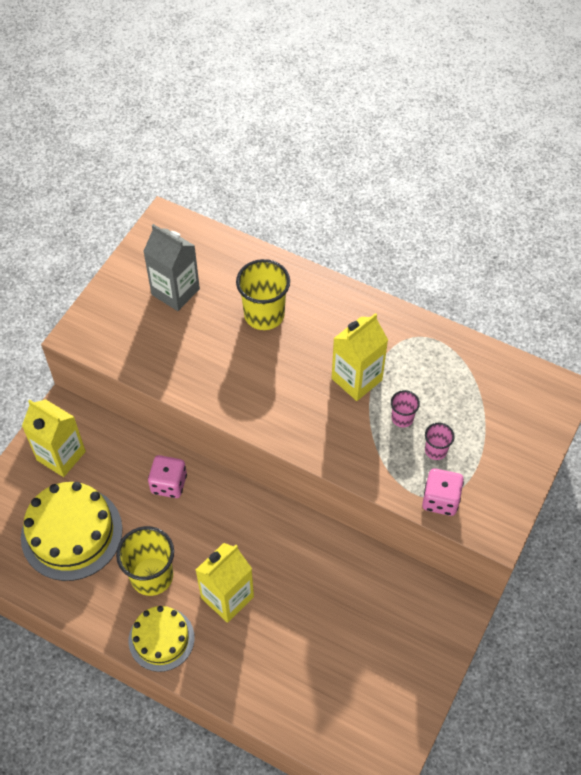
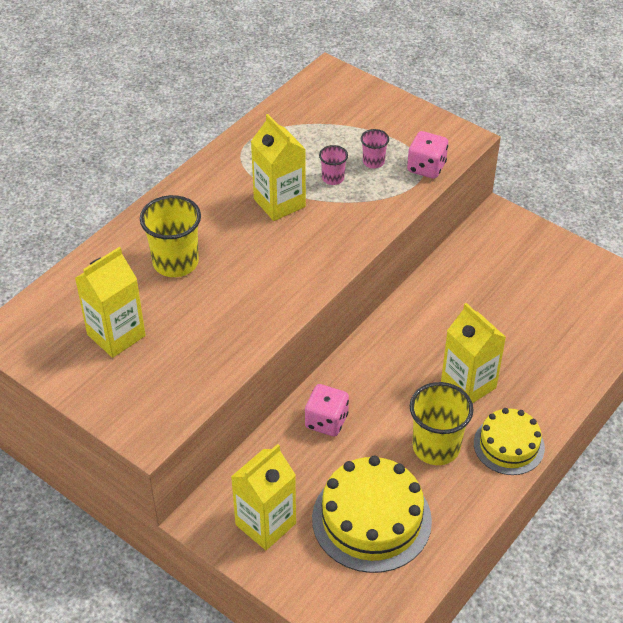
camera: 80 degrees left, 10 degrees down
(175, 292) = (116, 335): grey carton -> yellow carton

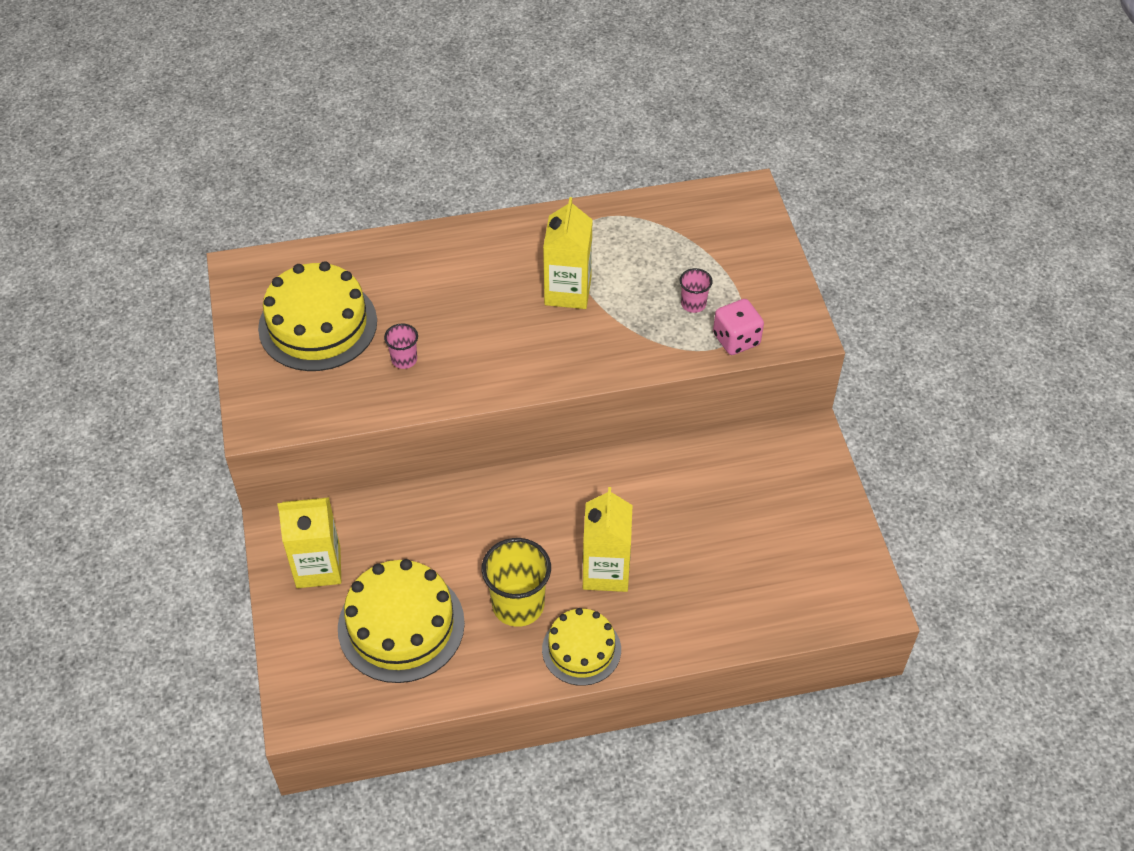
camera: 40 degrees right, 5 degrees up
(116, 335) = (318, 324): yellow carton -> yellow cake
(175, 262) = (427, 291): yellow cup -> none
(326, 421) = (453, 517): pink dice -> none
(333, 178) = (639, 297): pink cup -> pink cup (404, 359)

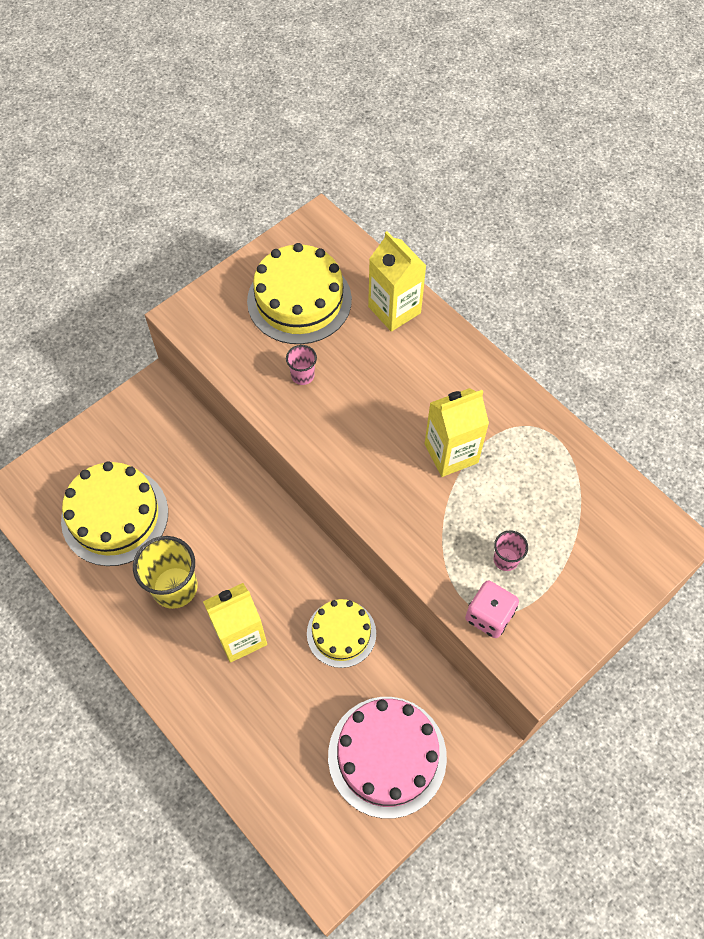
camera: 60 degrees right, 10 degrees up
(318, 567) = (135, 434): yellow carton -> yellow carton (394, 310)
(581, 649) = (158, 655): yellow cake -> yellow cake (341, 633)
(790, 510) = (387, 756): none -> pink cake

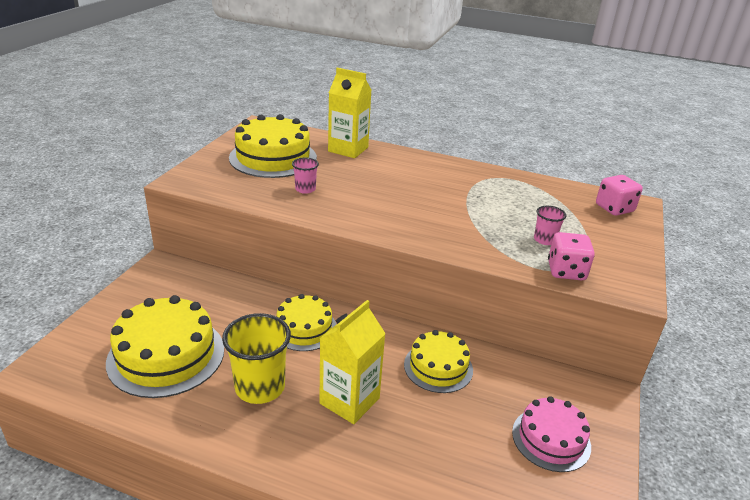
camera: 30 degrees left, 30 degrees down
(246, 532) = (304, 328): none -> yellow cake
(387, 756) = (551, 439): pink cake -> pink cake, size x0.62
(451, 453) = (451, 200): yellow carton -> none
(637, 538) = (614, 208): none -> pink dice

